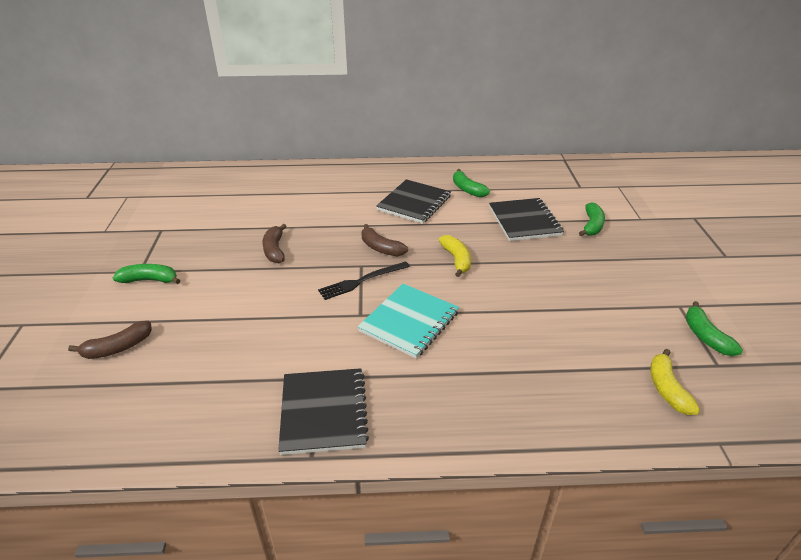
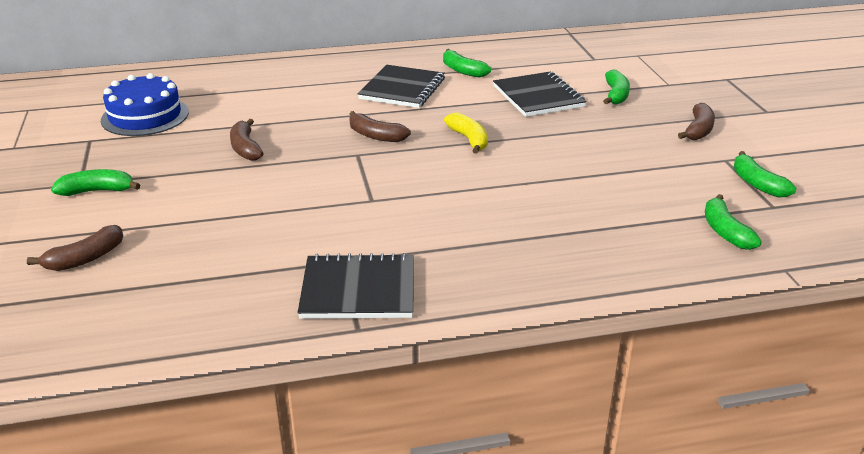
camera: 10 degrees left, 5 degrees down
(209, 211) = (145, 116): none -> blue cake
(323, 412) = (358, 290): black notebook -> black notebook turned 75 degrees counterclockwise
(362, 281) = (363, 169): black fork -> none
(409, 322) = (431, 201): turquoise notebook -> none
(659, 270) = (698, 130): none -> brown banana
(667, 389) = (725, 231): yellow banana -> green banana

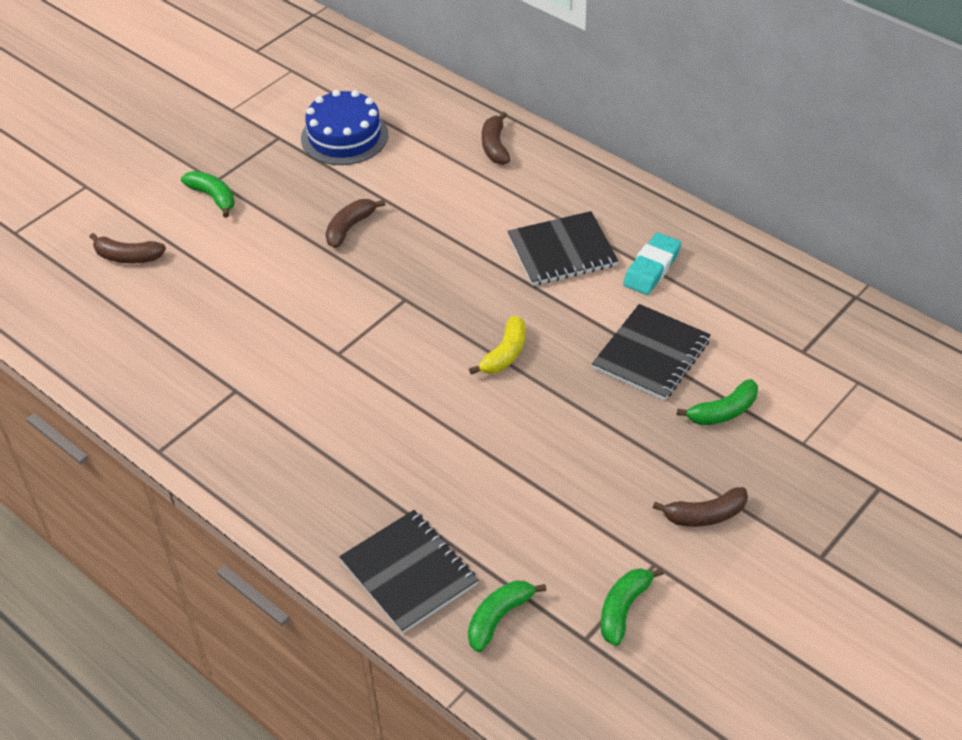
camera: 55 degrees right, 15 degrees up
(358, 290) = (206, 422): black notebook -> black notebook (409, 573)
(375, 136) = (450, 290): brown banana -> brown banana (495, 146)
(462, 70) = (652, 268): green banana -> turquoise eraser

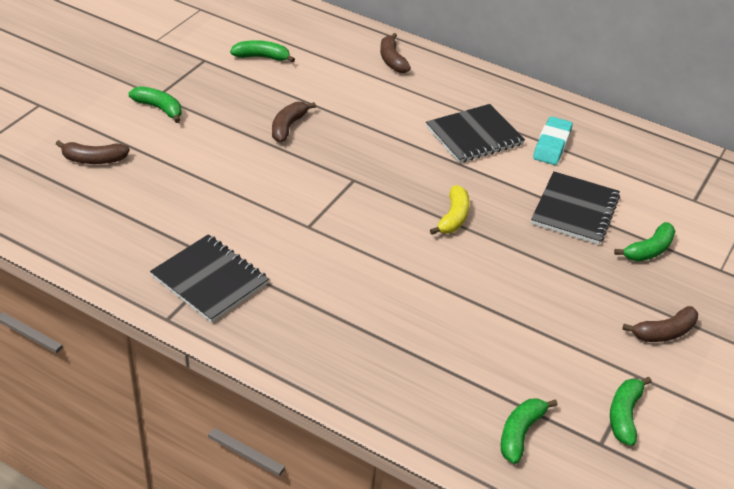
camera: 15 degrees left, 5 degrees down
(344, 136) = (262, 57): blue cake -> green banana
(409, 573) = (428, 403): black notebook -> black notebook (210, 280)

